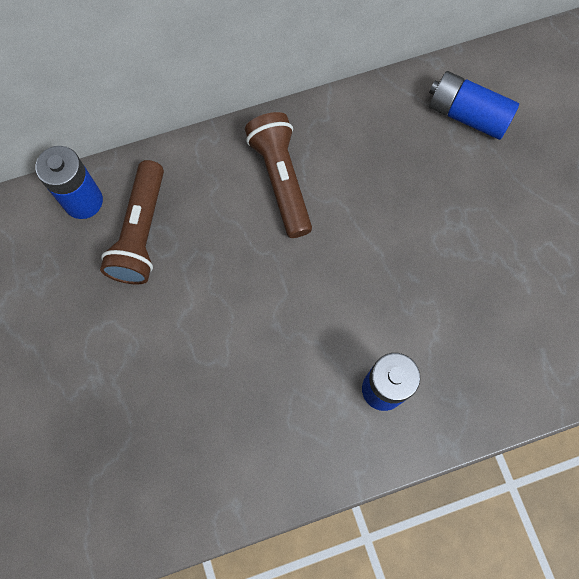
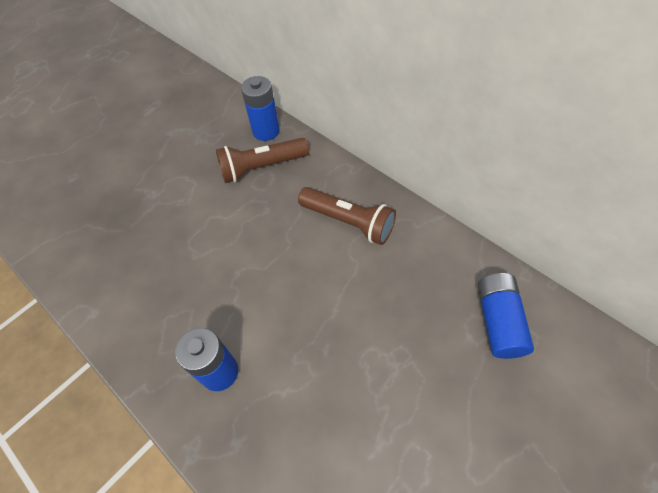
camera: 65 degrees right, 15 degrees down
(281, 180) = (348, 222): brown flashlight -> brown flashlight turned 75 degrees clockwise

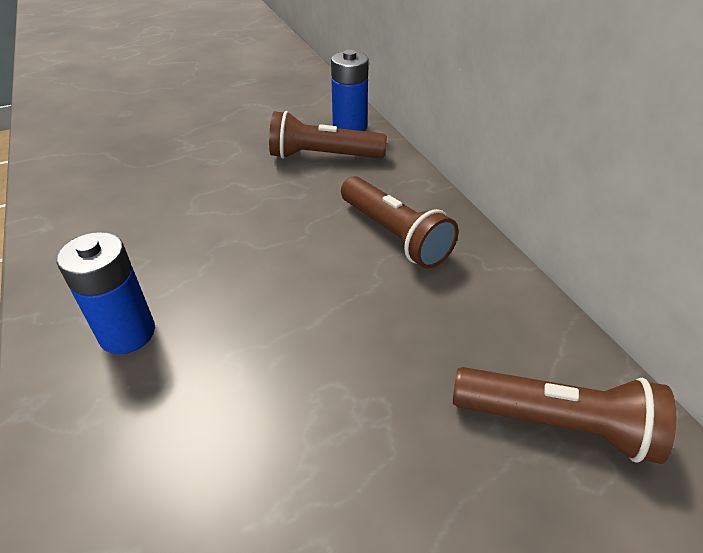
camera: 20 degrees right, 15 degrees down
(498, 321) = (556, 424): blue battery -> brown flashlight

